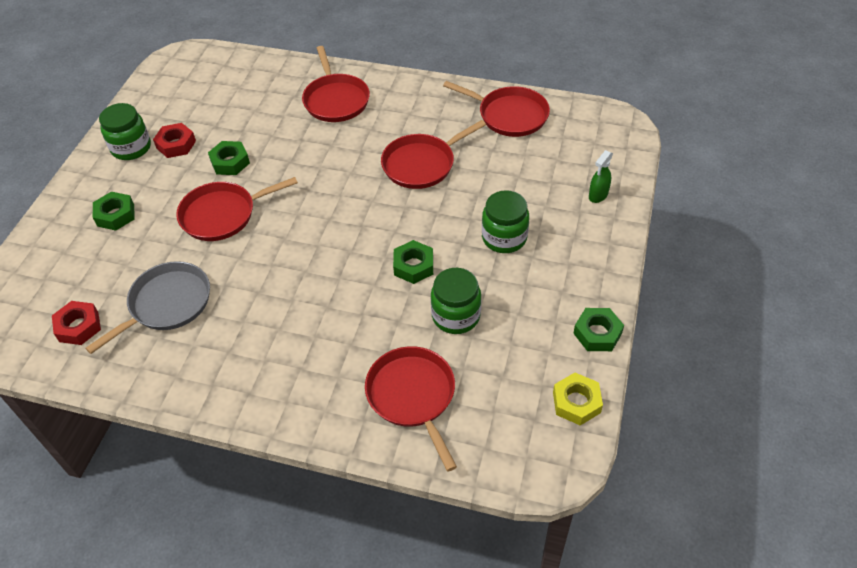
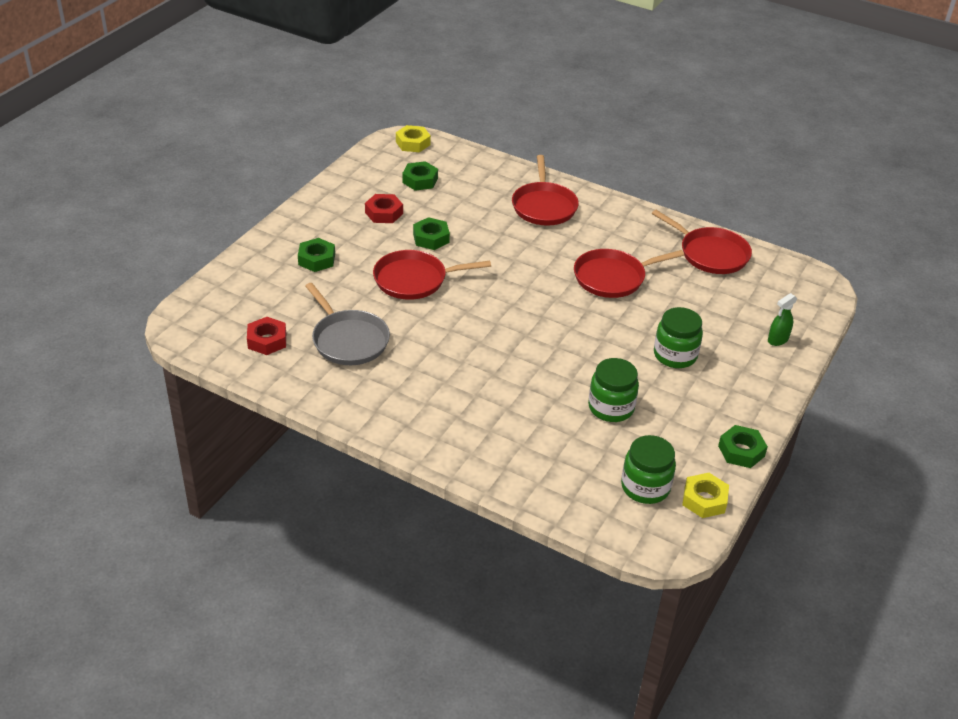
camera: 10 degrees right, 10 degrees down
(131, 148) = (342, 207): green jar -> green jar (645, 487)
(167, 304) = (348, 340): grey pan -> grey pan turned 90 degrees clockwise
(190, 59) = (413, 143): none -> yellow nut
(412, 396) = (554, 460): red pan -> none
(413, 266) = (582, 359): green nut -> green nut (420, 180)

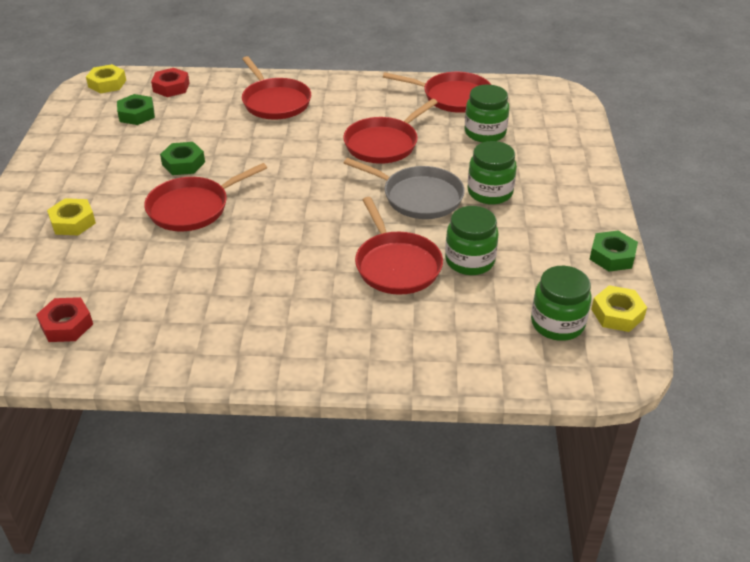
camera: 25 degrees left, 0 degrees up
(316, 259) = (73, 222): green nut -> yellow nut
(348, 340) = (160, 291): grey pan -> grey pan (419, 197)
(384, 213) = (118, 155): red nut -> red nut (171, 87)
(546, 388) = (396, 265): none -> red pan
(714, 298) = (485, 133): none -> green jar
(777, 340) = (564, 149): green spray bottle -> none

